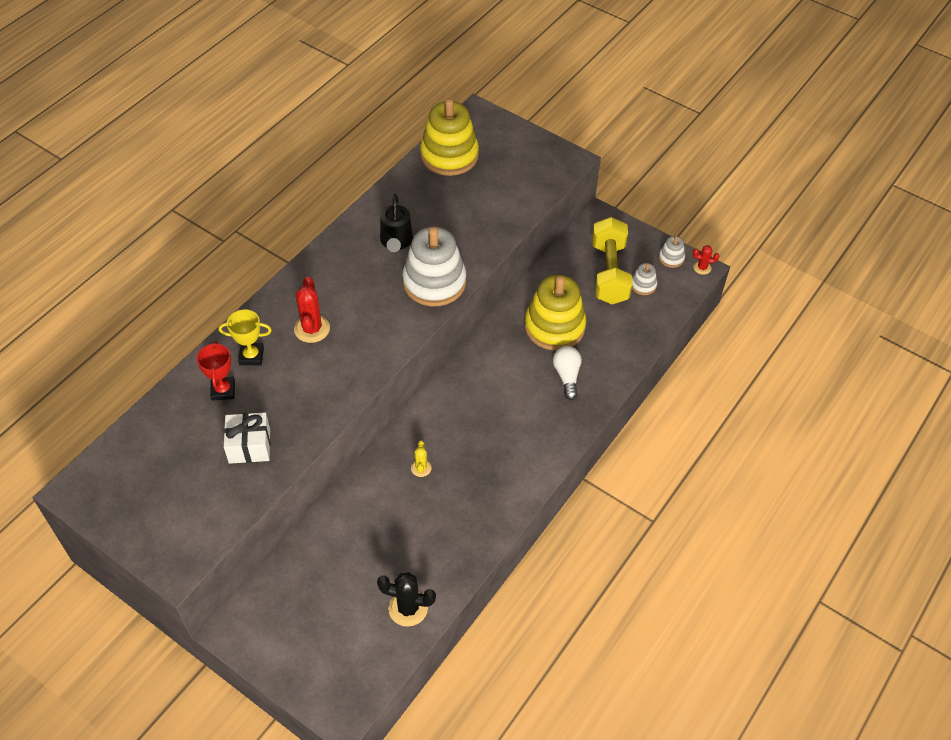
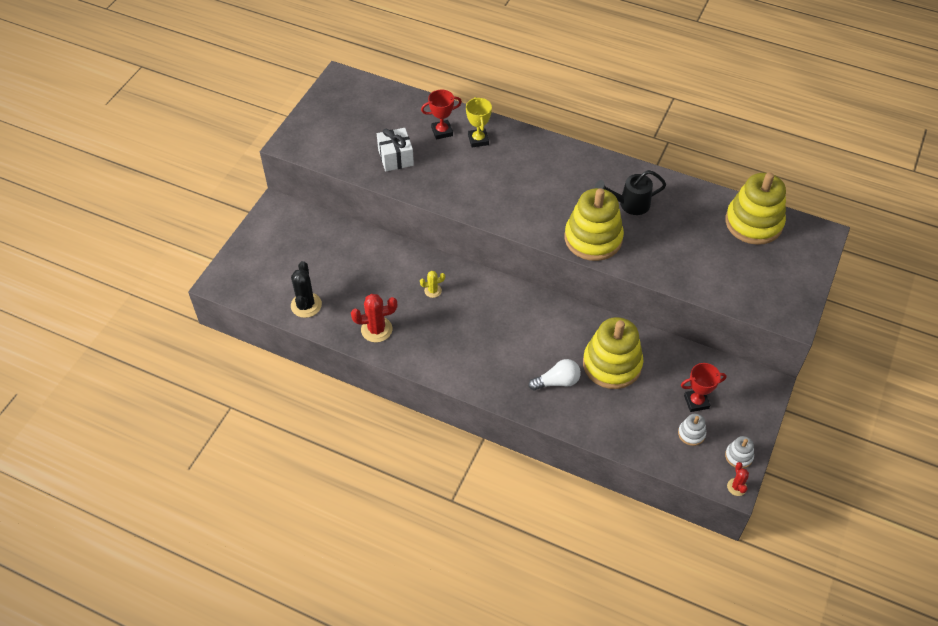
camera: 80 degrees right, 0 degrees up
(312, 329) = (516, 169): red cactus -> red cactus (376, 329)
(434, 282) = (593, 238): white stacking toy -> yellow stacking toy
(609, 273) = (696, 402): yellow dumbbell -> red trophy

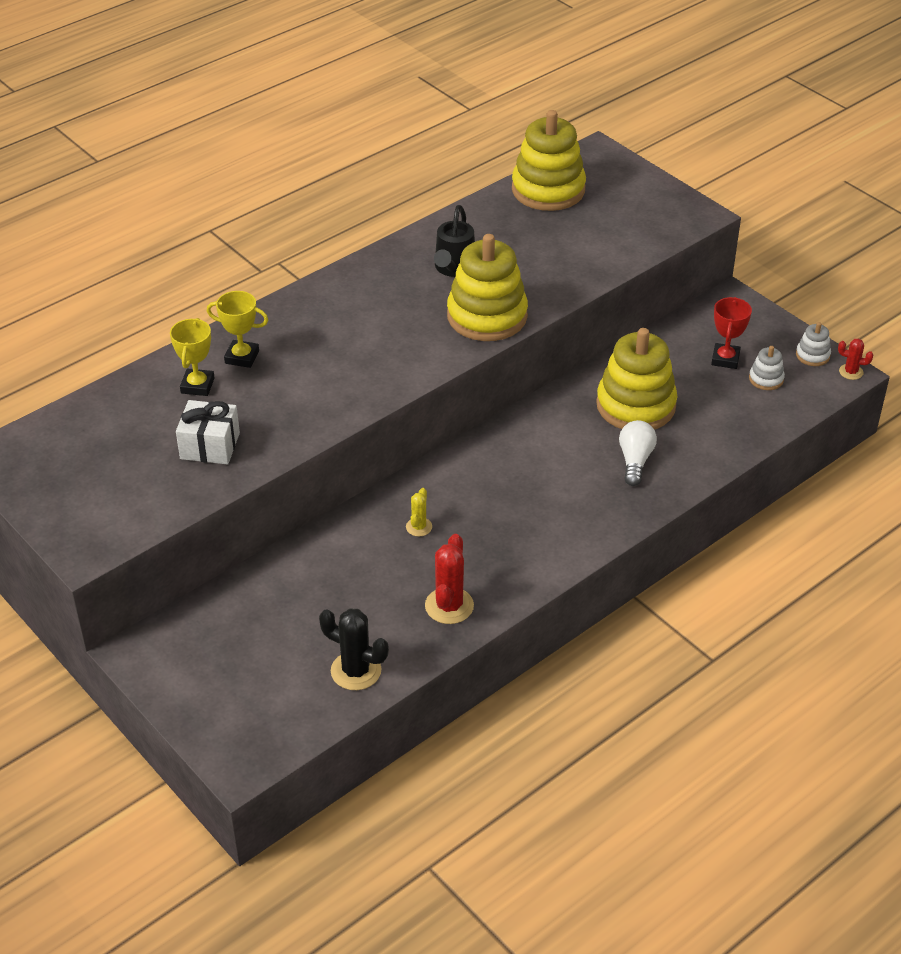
camera: 65 degrees left, 10 degrees down
(442, 131) = (197, 385): red trophy -> yellow trophy

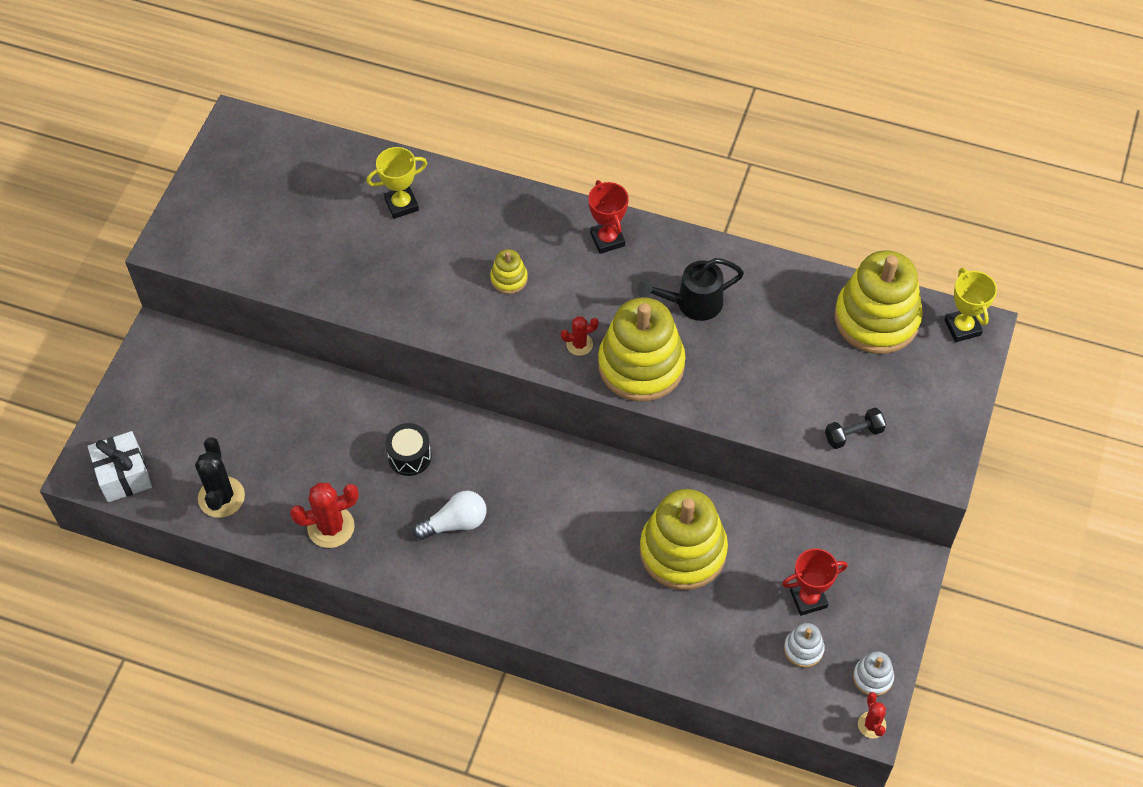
camera: 60 degrees right, 15 degrees up
(210, 446) = (335, 255): white gift -> white gift (124, 475)
(242, 357) = (458, 214): yellow trophy -> yellow trophy (962, 327)
(336, 353) = (509, 279): none -> yellow stacking toy
(350, 287) = (607, 239): none -> red trophy
(419, 527) = (409, 456): yellow cactus -> black drum
(438, 340) = (579, 344): none -> red cactus
(635, 461) = (604, 586): white light bulb -> white light bulb (455, 523)
(638, 240) = (853, 434): none -> black dumbbell

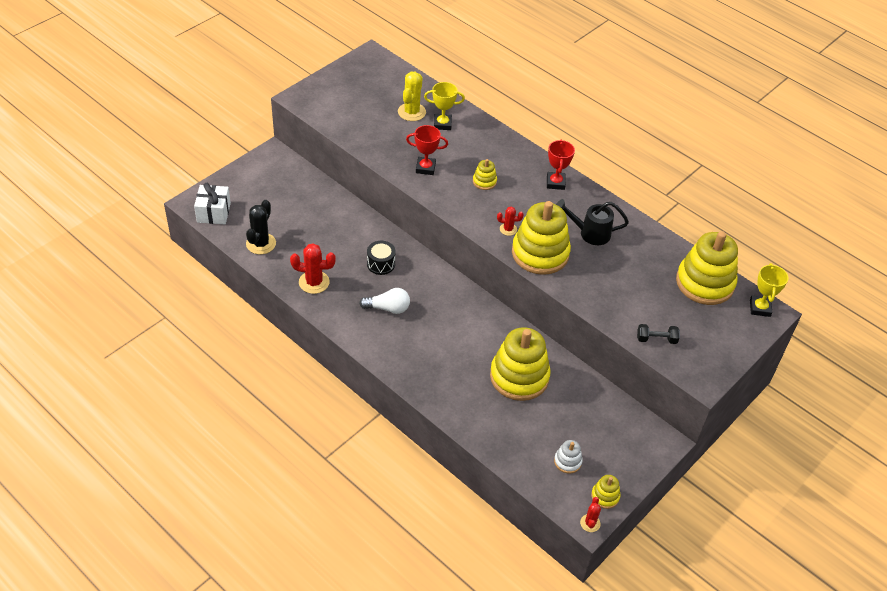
camera: 20 degrees right, 10 degrees down
(347, 202) = (411, 112): none -> yellow cactus
(808, 599) = (586, 434): red trophy -> red trophy (425, 168)
(872, 677) = (605, 496): white stacking toy -> yellow stacking toy

